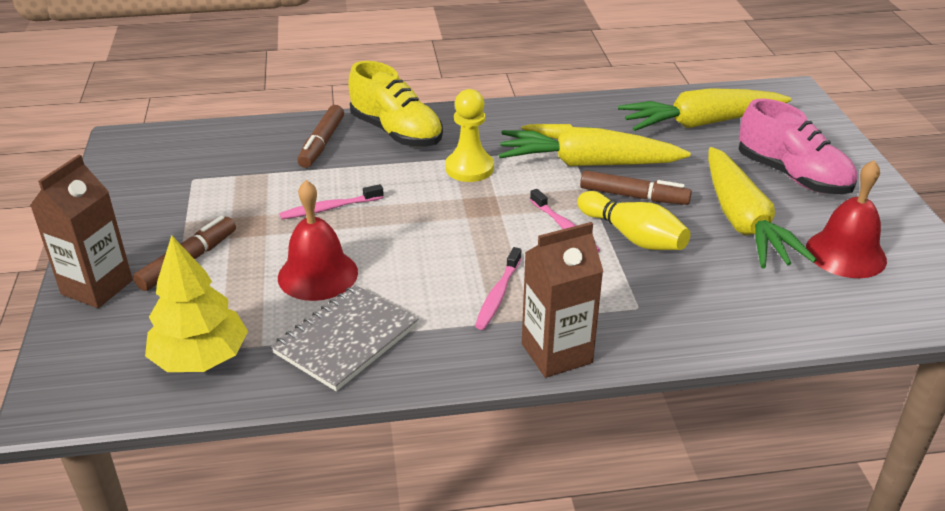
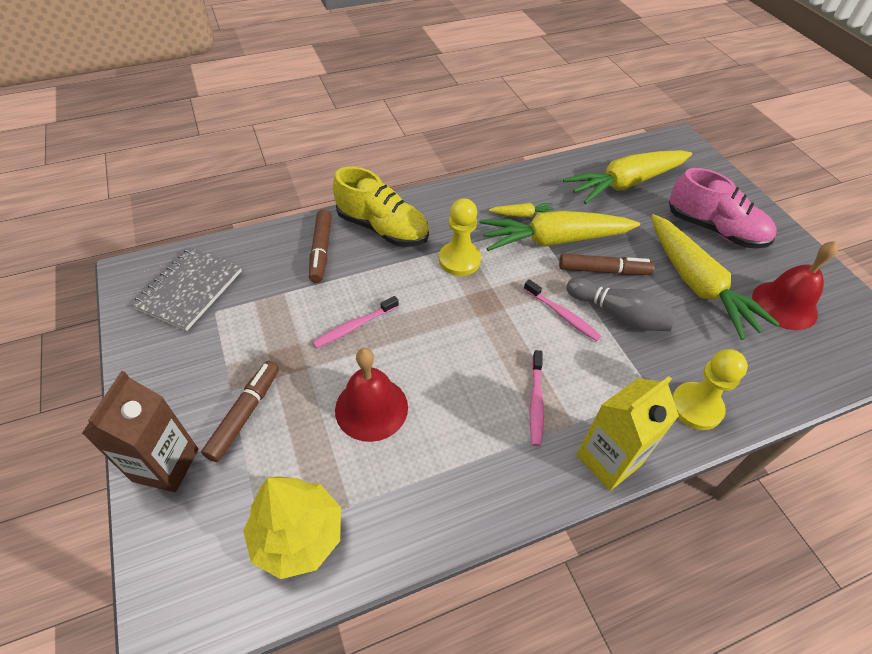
camera: 15 degrees left, 15 degrees up
(346, 340) = (424, 482): grey notebook -> grey notebook (190, 290)
(556, 353) = (608, 460): brown carton -> yellow carton
(632, 236) = (619, 315): yellow bowling pin -> grey bowling pin
(683, 326) = (696, 407): none -> yellow pawn

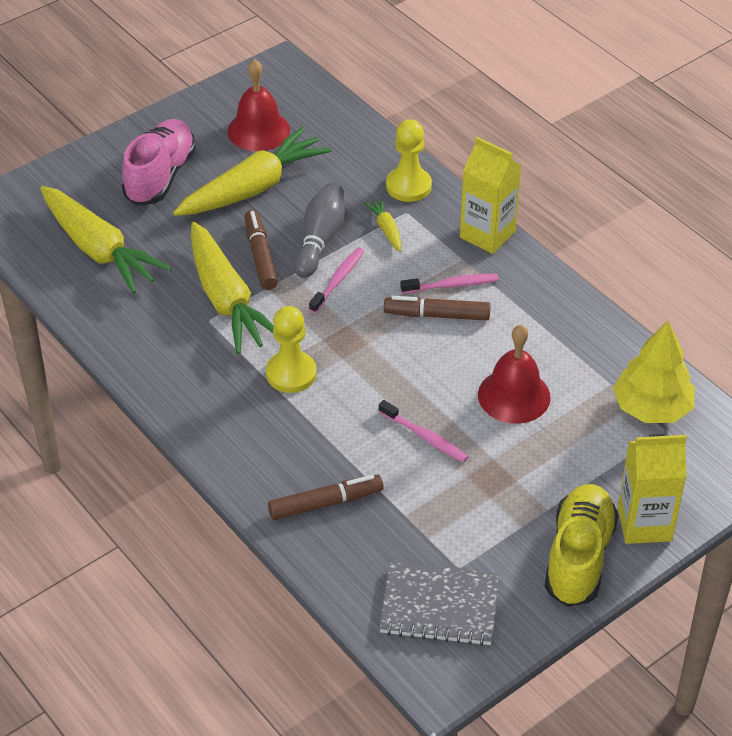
camera: 105 degrees left, 5 degrees down
(166, 465) = (644, 524): brown carton -> yellow carton
(245, 414) = (566, 487): brown marker -> brown marker (437, 315)
(382, 228) = (264, 456): yellow shoe -> yellow shoe (578, 557)
(522, 215) = (191, 333): yellow carrot -> yellow carrot (386, 229)

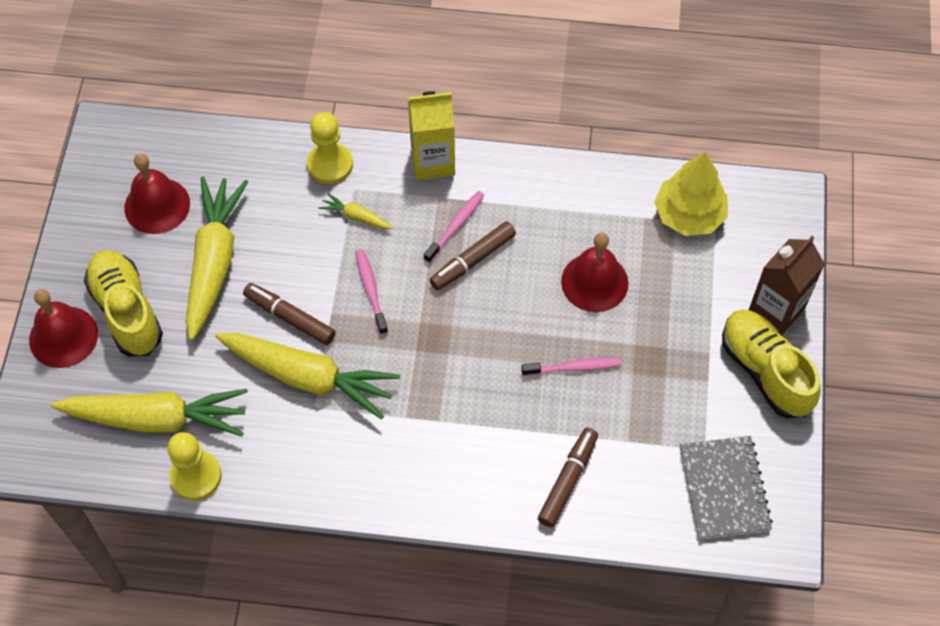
camera: 45 degrees left, 15 degrees up
(103, 162) = (63, 336): none -> red bell
(160, 176) = (127, 311): pink shoe -> yellow shoe
(291, 373) = (427, 398): yellow pawn -> yellow pawn (196, 476)
(320, 240) = (318, 266): grey bowling pin -> none
(439, 606) = (724, 489): grey notebook -> grey notebook turned 60 degrees counterclockwise
(644, 524) = (776, 309): yellow carton -> brown carton

